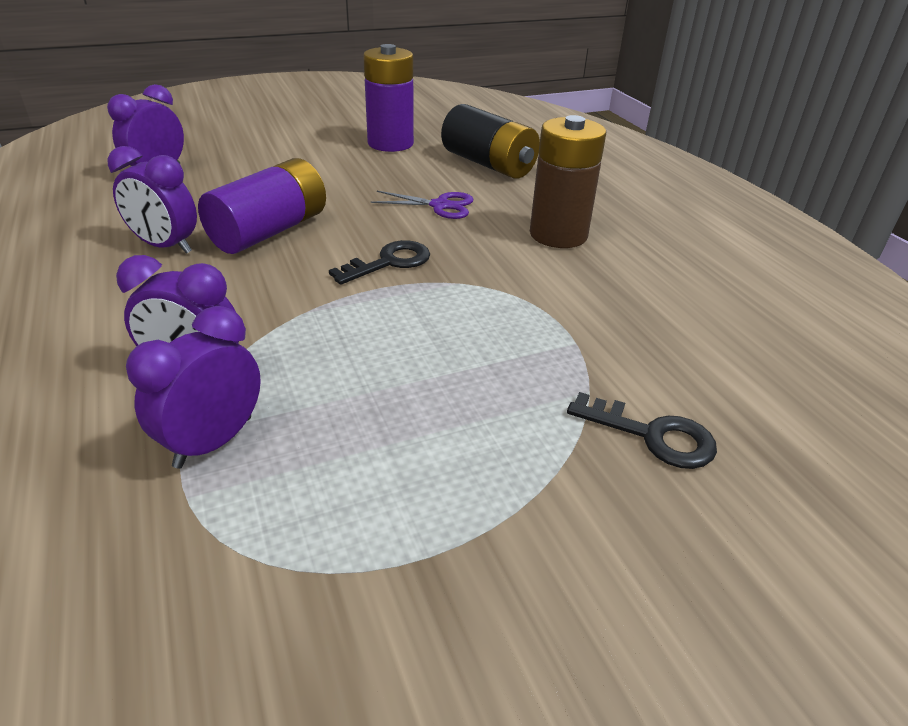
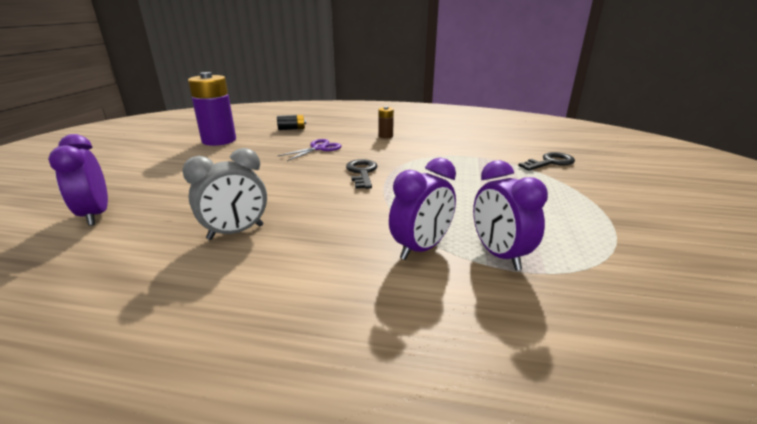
camera: 55 degrees left, 10 degrees down
(165, 246) = (236, 232): purple clock -> grey clock
(269, 231) = (273, 194): purple battery -> none
(488, 164) = (292, 129): black battery -> black battery, size x0.47
(558, 235) = (385, 136): brown battery -> brown battery, size x0.47

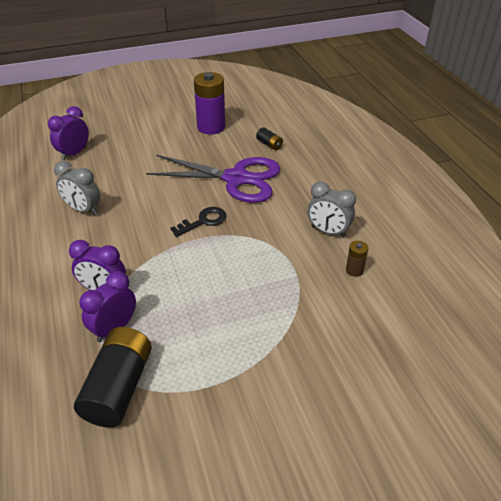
camera: 60 degrees right, 15 degrees up
(318, 148) = (236, 179): purple scissors -> purple scissors, size x2.25
(385, 136) = (301, 201): brown battery -> brown battery (354, 270)
(434, 137) = (328, 232): none -> grey clock
(550, 162) = (323, 330): black key -> none
(607, 272) = (118, 387): none -> black battery

